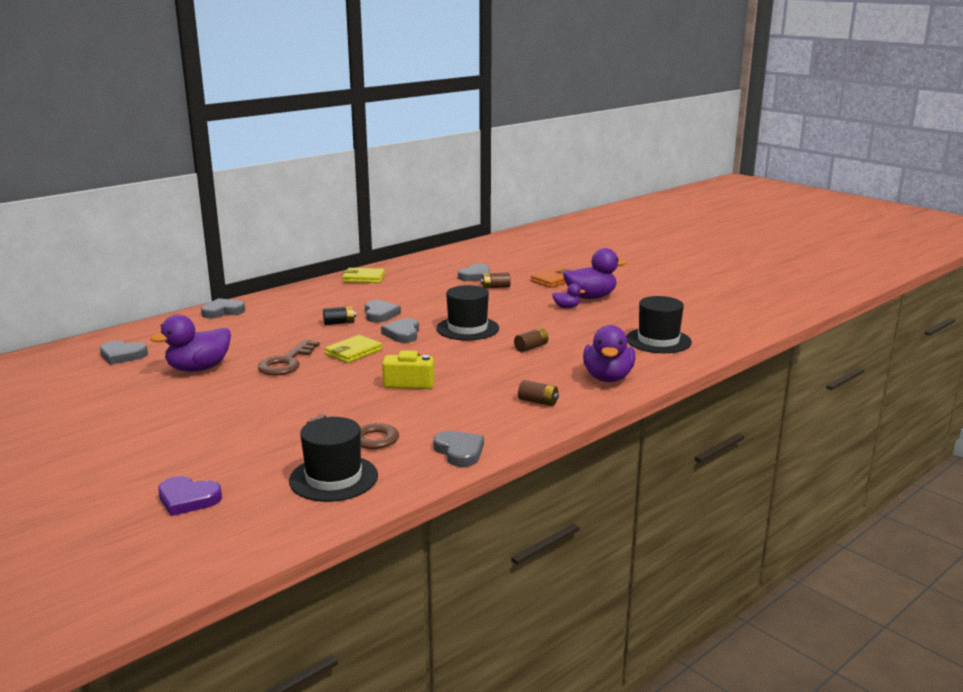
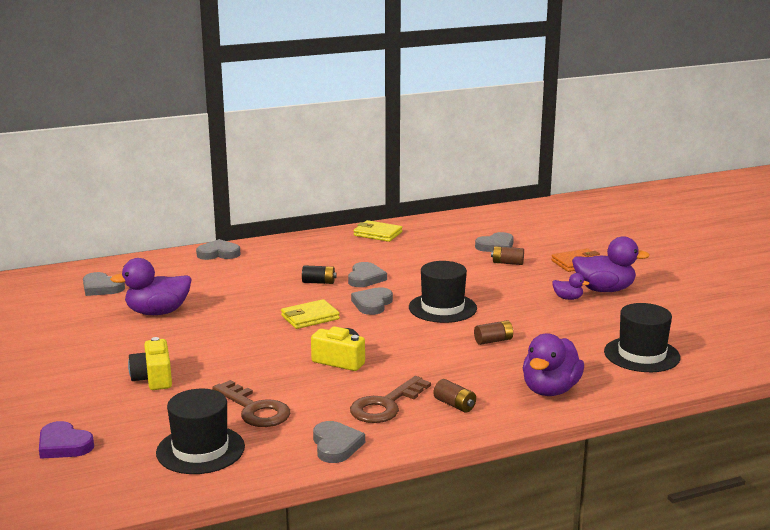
camera: 20 degrees right, 0 degrees up
(238, 425) = (153, 378): none -> yellow camera
(286, 362) = (240, 319): brown key -> brown key (385, 405)

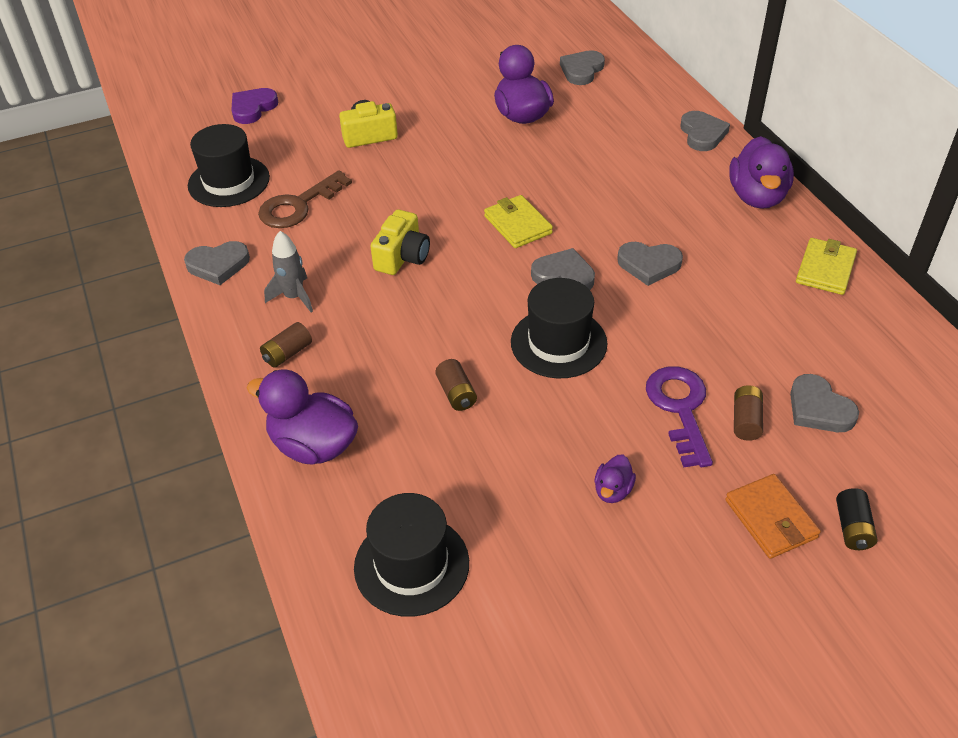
camera: 90 degrees right, 25 degrees up
(319, 282) = (626, 224): black battery -> black battery (852, 528)
(385, 405) = (294, 297): brown key -> grey rocket
(500, 278) = (680, 408): none -> purple key
(604, 290) = (656, 546): purple duck -> purple duck (757, 197)

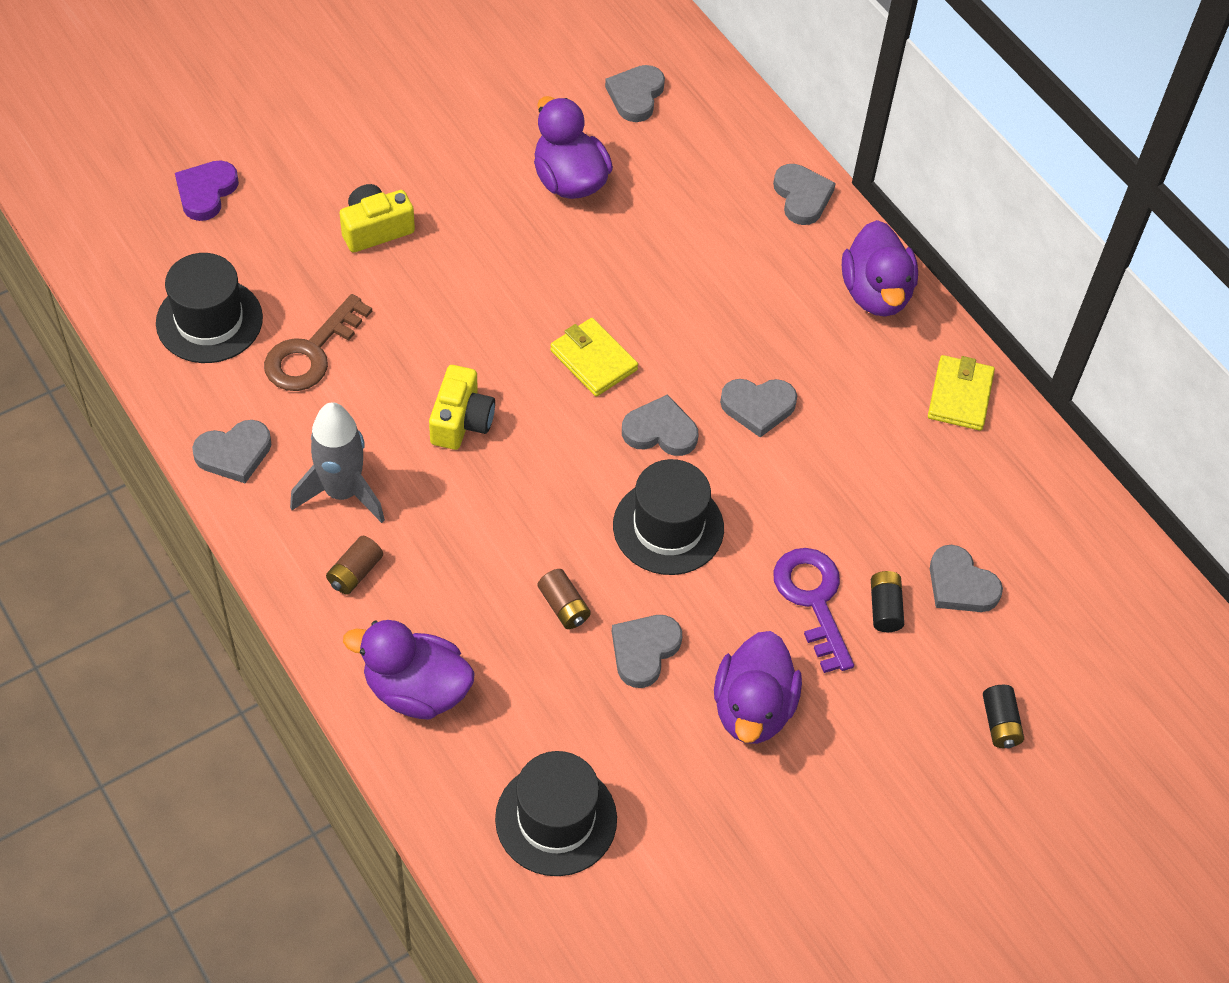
camera: 15 degrees left, 10 degrees up
(294, 297) = (342, 492): grey rocket -> grey rocket, size x1.50
(520, 434) = (644, 651): none -> grey heart
(613, 490) = (753, 708): purple duck -> purple duck, size x2.04
(746, 421) = (884, 608): brown battery -> black battery
(770, 519) = (918, 723): orange wallet -> none

